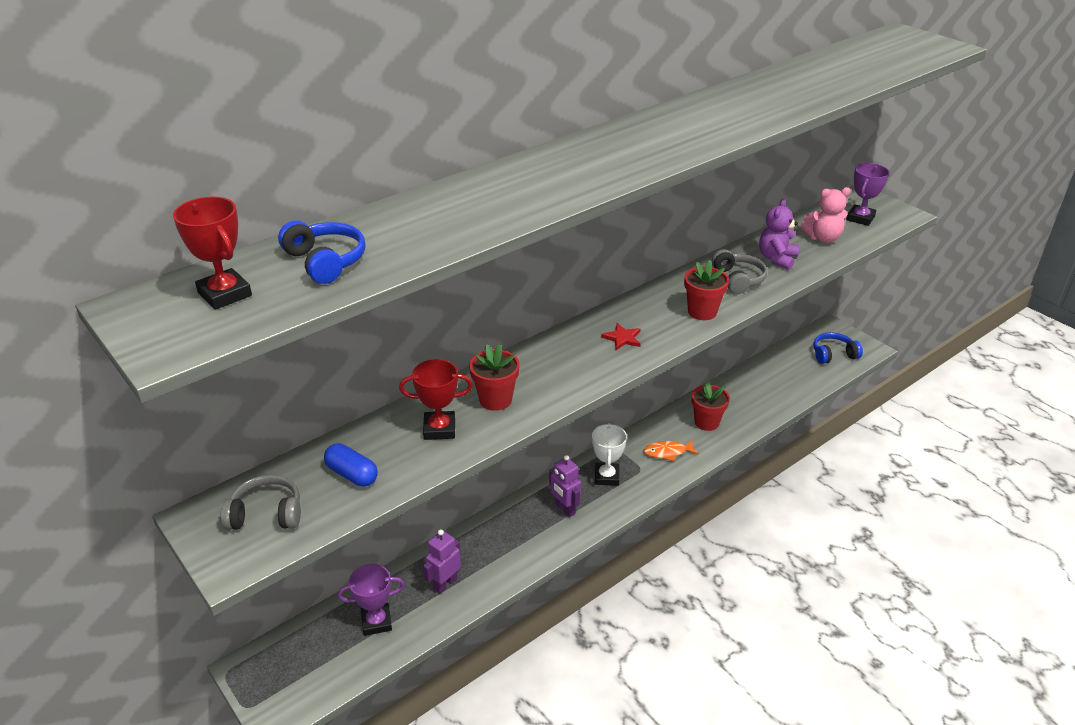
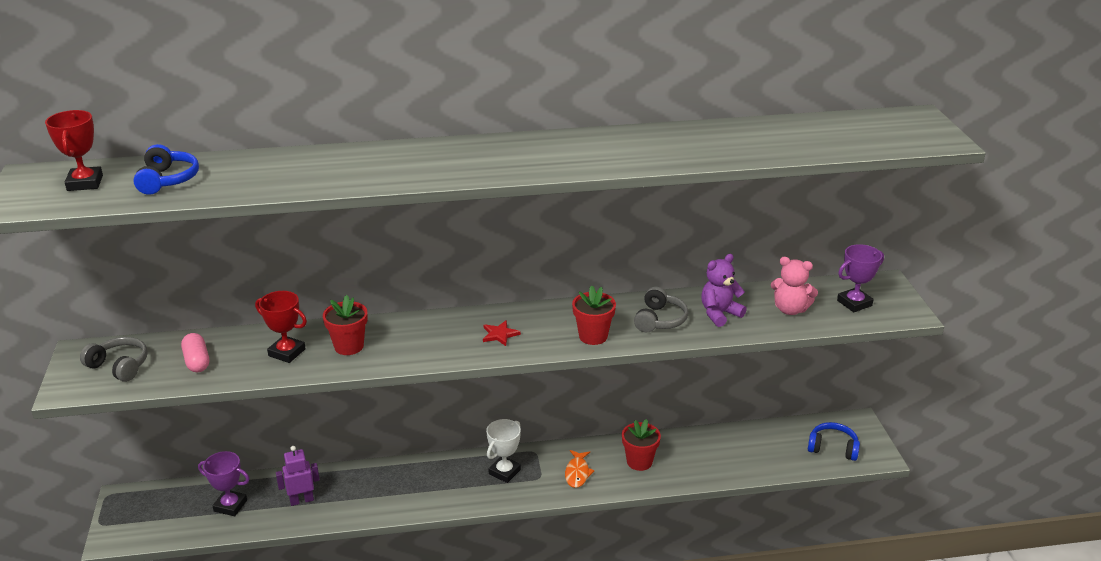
camera: 30 degrees right, 5 degrees down
(352, 474) = (197, 361): blue capsule -> pink capsule
(564, 509) = (445, 483): purple robot -> none
(667, 452) = (577, 473): orange fish -> orange fish turned 105 degrees counterclockwise

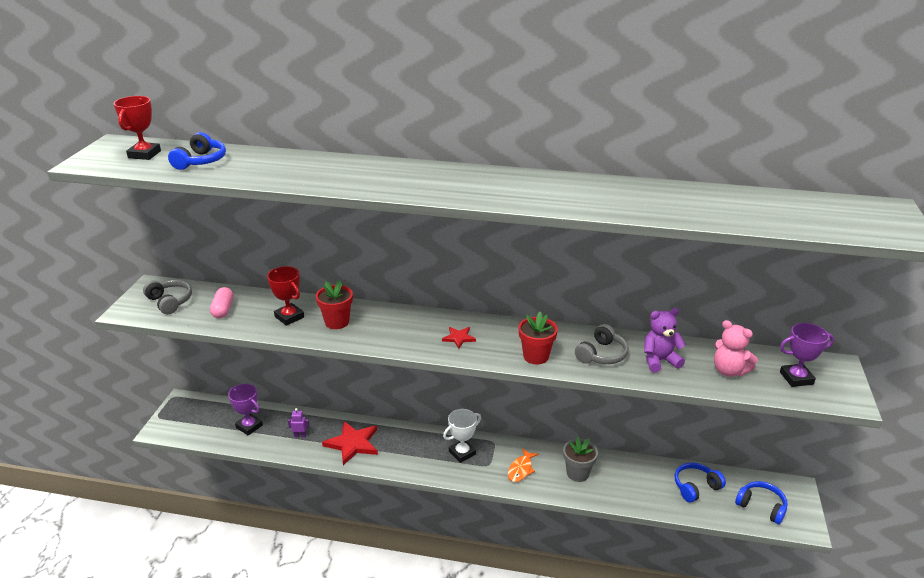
camera: 20 degrees right, 0 degrees up
(301, 500) = (300, 435): purple robot -> purple robot, size x0.64
(371, 493) = (353, 443): none -> red star
(639, 462) = (577, 473): red flower pot -> grey flower pot
(763, 445) = (695, 487): none -> blue headphones

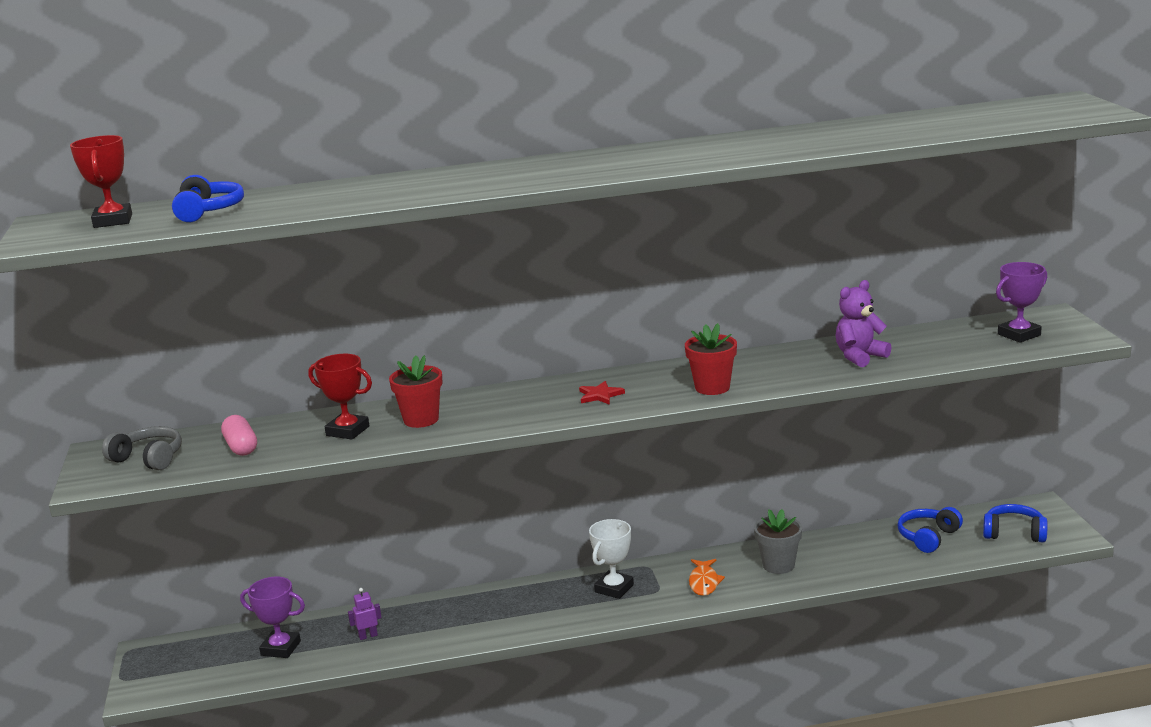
camera: 20 degrees left, 10 degrees down
(353, 443) = (453, 622): red star -> none
(602, 354) = (789, 367): grey headphones -> none
(729, 371) = (943, 346): pink teddy bear -> none

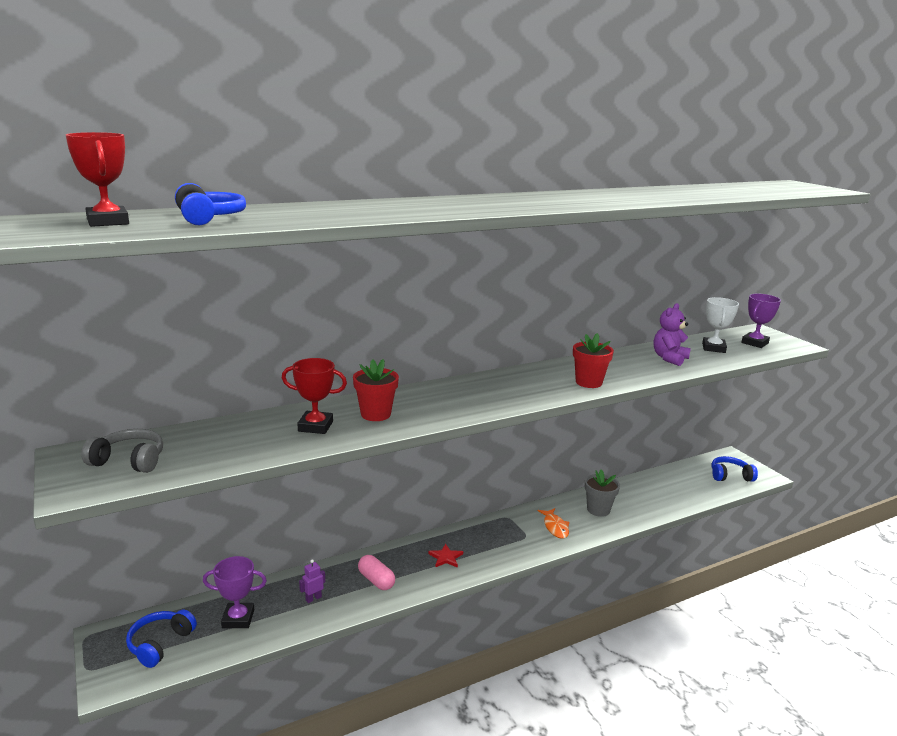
camera: 20 degrees left, 0 degrees up
(241, 447) = (220, 445): pink capsule -> pink capsule (376, 580)
(600, 395) = (509, 390): red star -> red star (446, 557)
(614, 588) = (493, 537): white trophy -> white trophy (713, 348)
(928, 537) = (680, 482): blue headphones -> blue headphones (160, 644)

